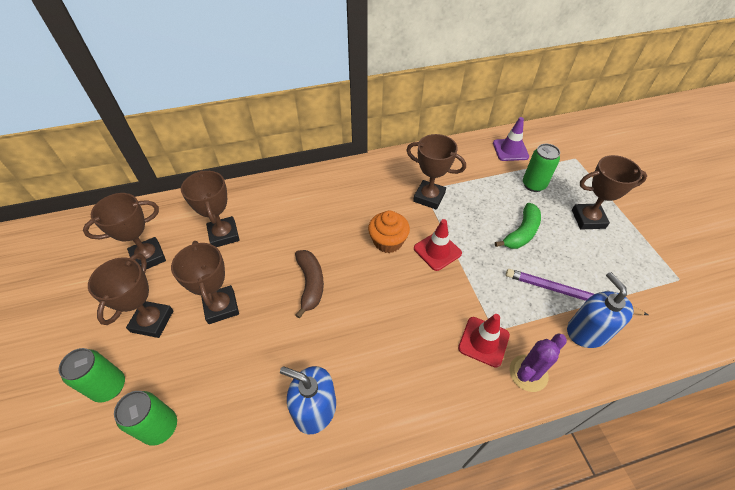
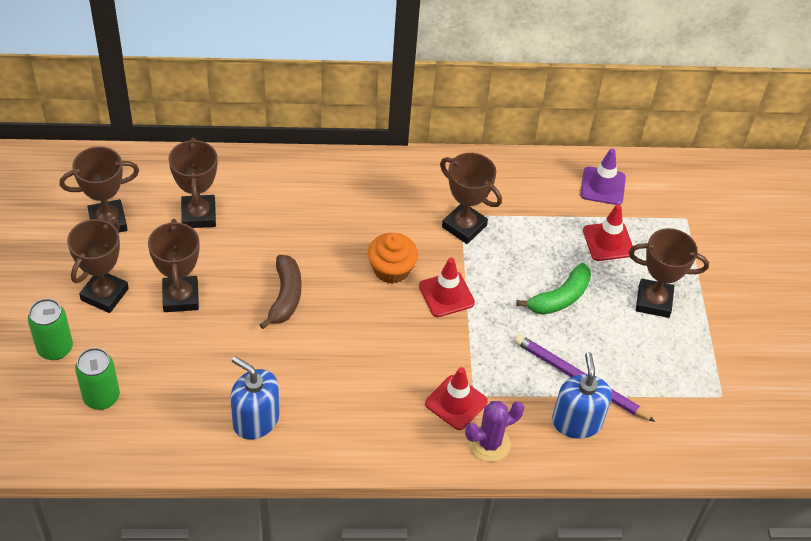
camera: 10 degrees right, 0 degrees up
(533, 185) = (608, 241): green can -> red traffic cone

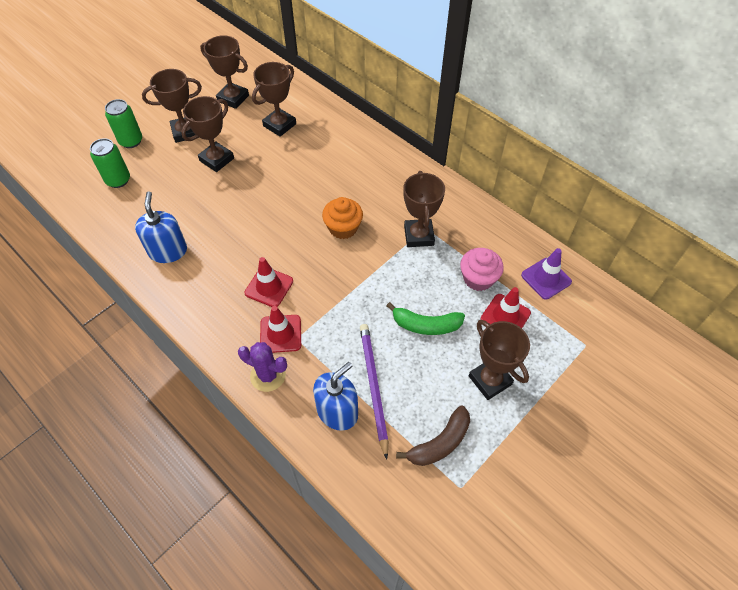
camera: 50 degrees right, 5 degrees up
(285, 296) = (267, 198): brown banana -> brown banana (440, 443)
(446, 294) = (356, 267): red traffic cone -> red traffic cone (269, 287)
(553, 226) = (478, 278): none -> pink cupcake

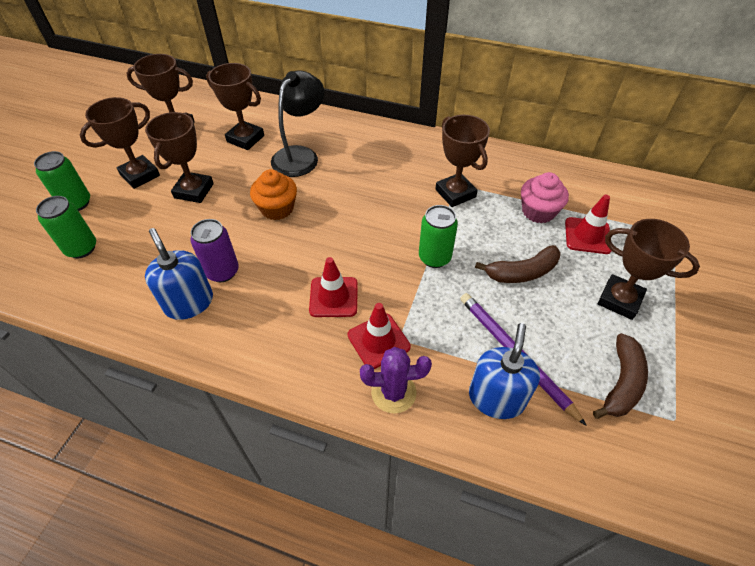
camera: 25 degrees left, 5 degrees down
(202, 235) = (222, 271): none -> purple can
(279, 125) = (245, 139): brown trophy -> brown trophy turned 75 degrees counterclockwise
(314, 155) = (300, 155): none -> black lamp
(343, 228) = (375, 211): orange cupcake -> orange cupcake (277, 208)
(364, 285) = (434, 257): none -> green can
(426, 325) = (522, 272): green banana -> brown banana
(546, 278) = (596, 190): purple traffic cone -> none

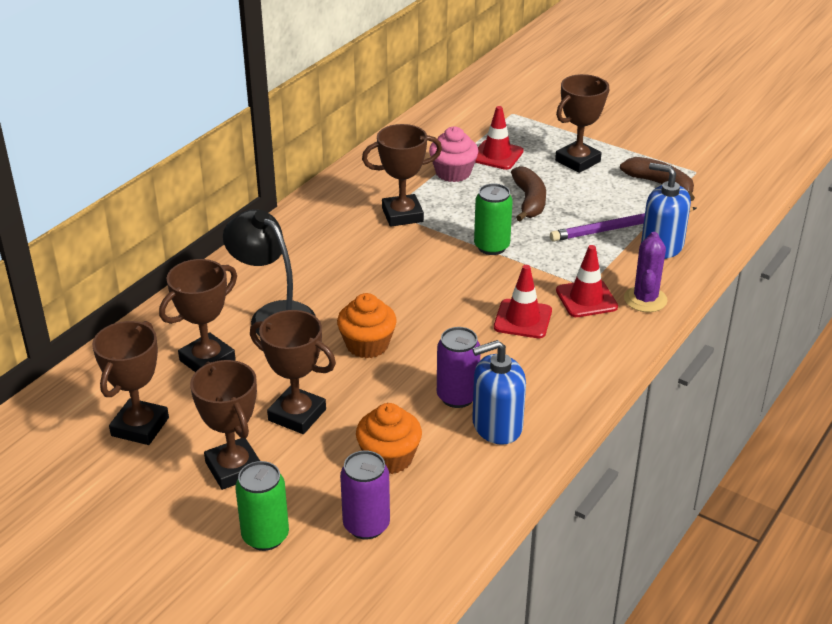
camera: 75 degrees left, 15 degrees down
(81, 248) = (366, 525): green can -> purple can
(150, 246) = (389, 458): none -> orange cupcake

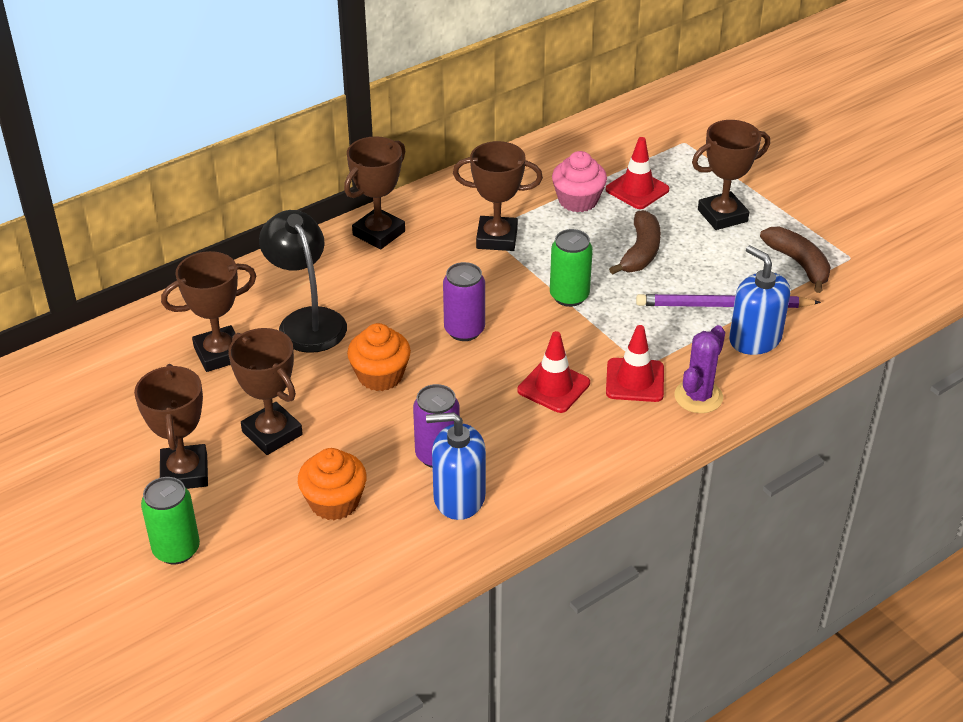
camera: 20 degrees right, 5 degrees up
(140, 427) = (123, 407): brown trophy -> brown trophy (379, 233)
(366, 525) = (274, 566): purple can -> purple can (464, 330)

